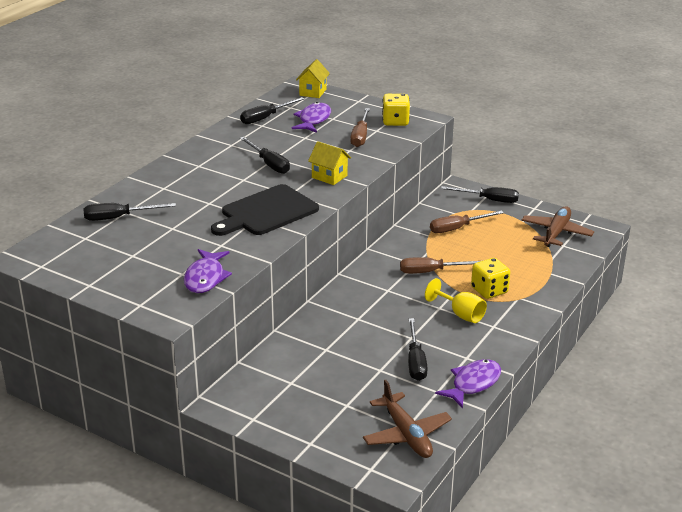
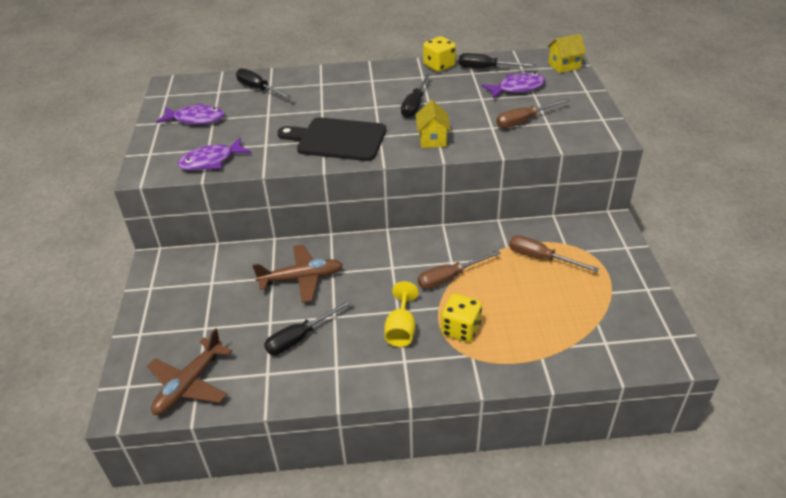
camera: 55 degrees right, 10 degrees up
(395, 121) = (579, 124): yellow dice -> yellow dice (439, 66)
(431, 271) = (449, 278): brown screwdriver -> brown screwdriver turned 75 degrees counterclockwise
(473, 384) = (298, 392): purple fish -> purple fish (196, 119)
(489, 200) = (618, 252): black screwdriver -> none
(556, 233) = (622, 326): brown plane -> brown plane (302, 278)

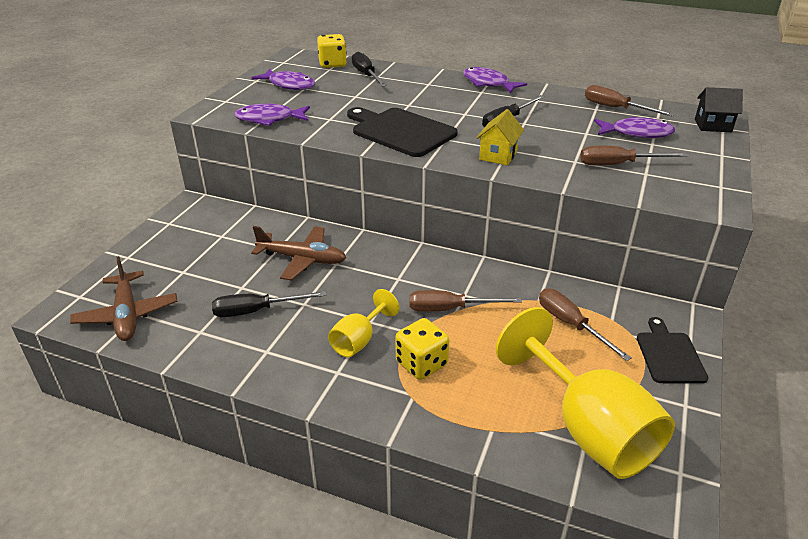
camera: 25 degrees right, 5 degrees down
(189, 385) = (127, 315): brown plane -> brown plane turned 75 degrees counterclockwise
(371, 70) = (488, 83): none -> purple fish
(439, 66) = (564, 95): yellow dice -> yellow dice (332, 64)
(486, 68) = (616, 108): black screwdriver -> brown screwdriver
(564, 66) = (713, 125): yellow house -> black house
(600, 330) = (587, 429): none -> yellow goblet
(617, 256) = (669, 355): none -> black cutting board

